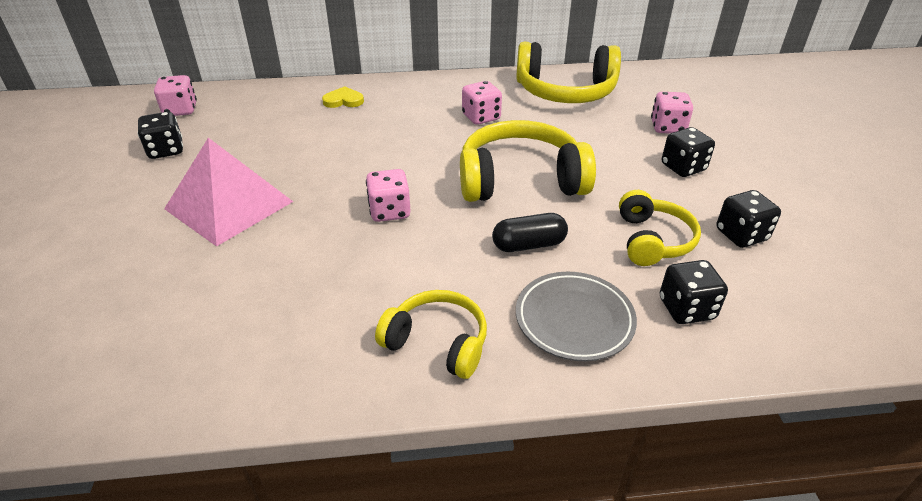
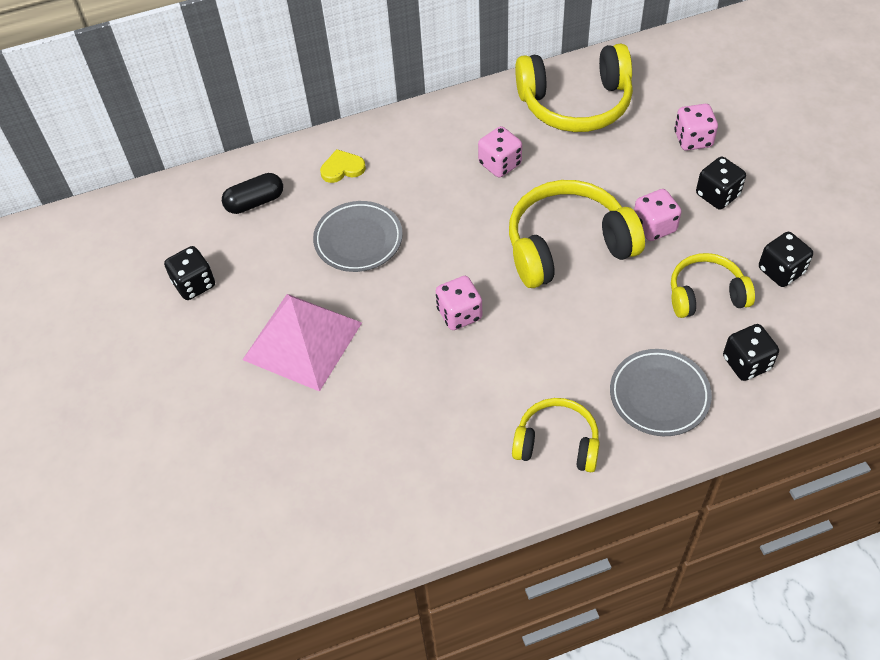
camera: 10 degrees left, 15 degrees up
(180, 110) = (171, 222): pink dice -> pink dice (654, 226)
(328, 145) = (358, 240): none -> grey plate
(529, 245) = (599, 325): black capsule -> black capsule (255, 202)
(652, 240) = (706, 294): yellow headphones -> yellow headphones turned 90 degrees counterclockwise

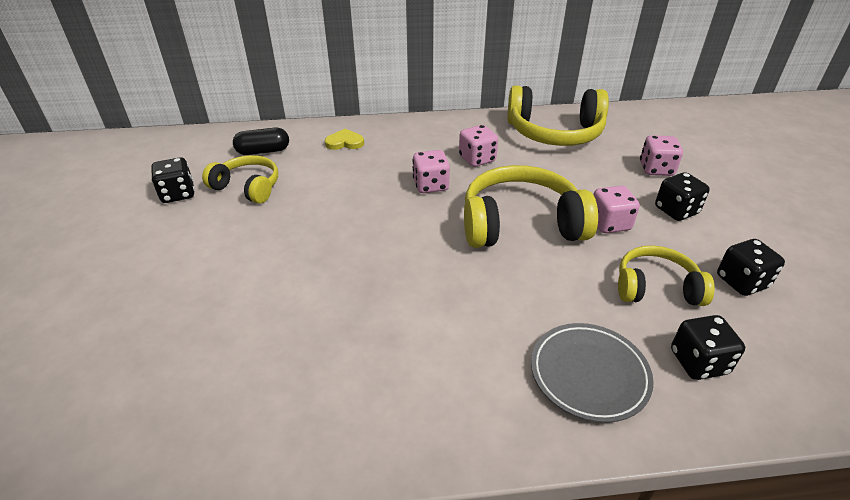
camera: 10 degrees right, 15 degrees down
(302, 341) = (241, 251): pink pyramid -> none
(358, 240) = (332, 188): grey plate -> none
(459, 314) = (397, 257): pink dice -> pink dice (430, 185)
(557, 443) = (455, 400): yellow headphones -> yellow headphones (247, 187)

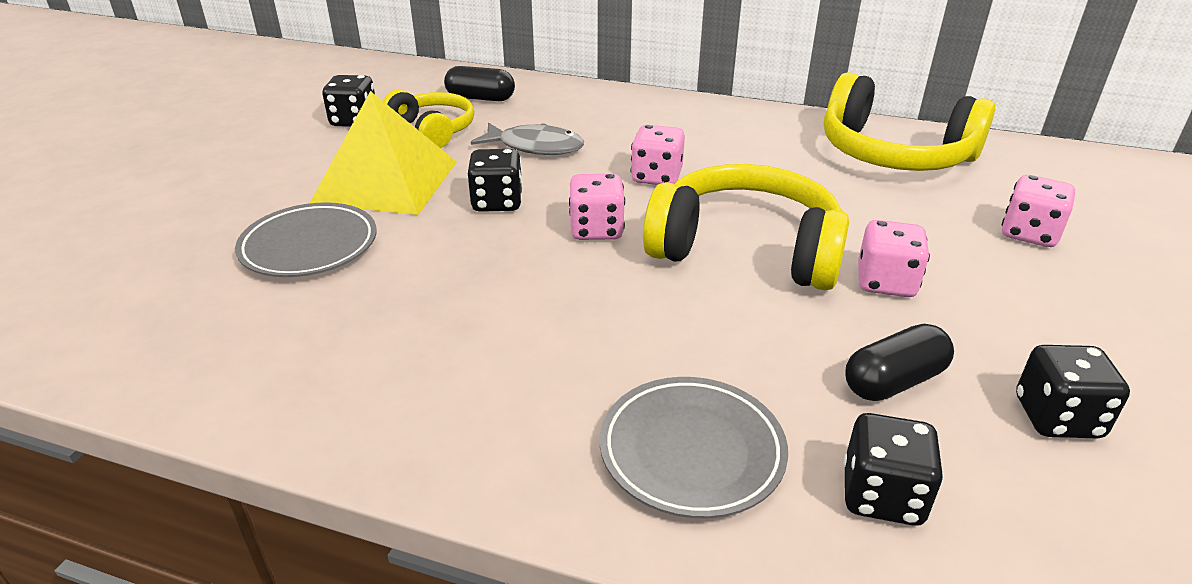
camera: 25 degrees right, 5 degrees down
(228, 312) = (309, 246): none -> grey plate
(245, 240) = (386, 181): none -> yellow pyramid
(333, 182) = (535, 147): none -> grey fish
(345, 142) = (585, 108): yellow heart -> none
(477, 159) = (747, 161): pink dice -> pink dice (596, 230)
(656, 287) = (893, 381): yellow headphones -> black capsule
(676, 210) = (1017, 294): black dice -> black dice (497, 202)

